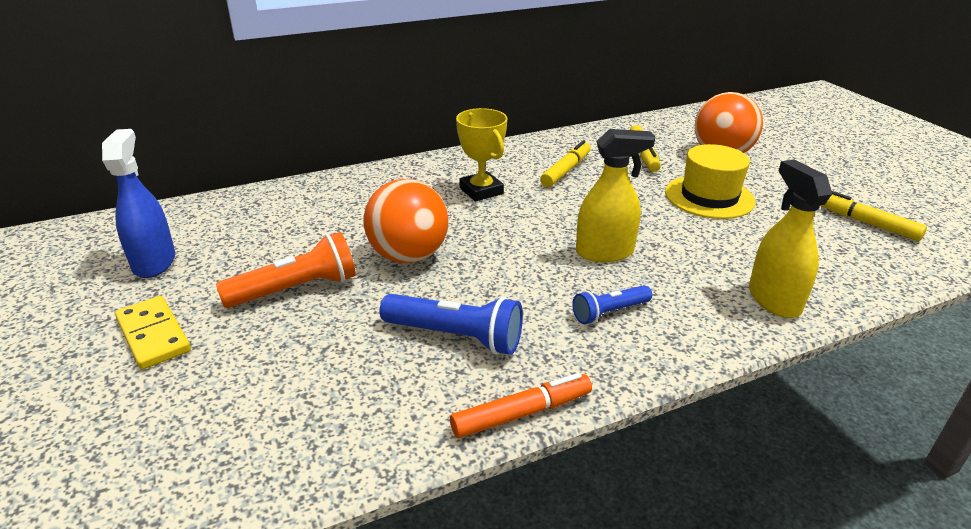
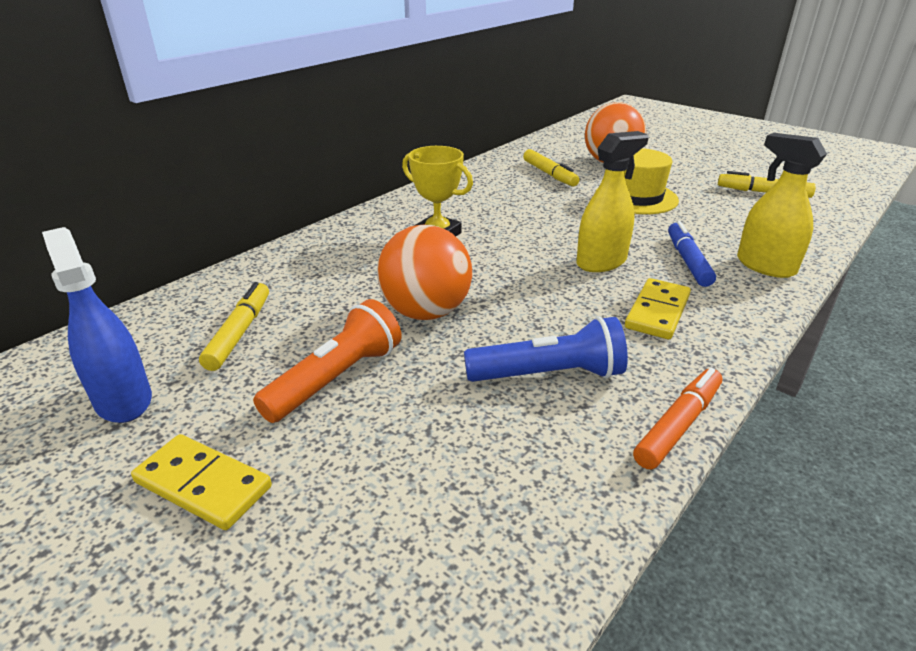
camera: 25 degrees left, 0 degrees up
(566, 170) = (497, 200): yellow marker -> yellow marker (240, 332)
(609, 312) = (657, 312): blue flashlight -> yellow domino
(694, 273) = (687, 261): none -> blue marker

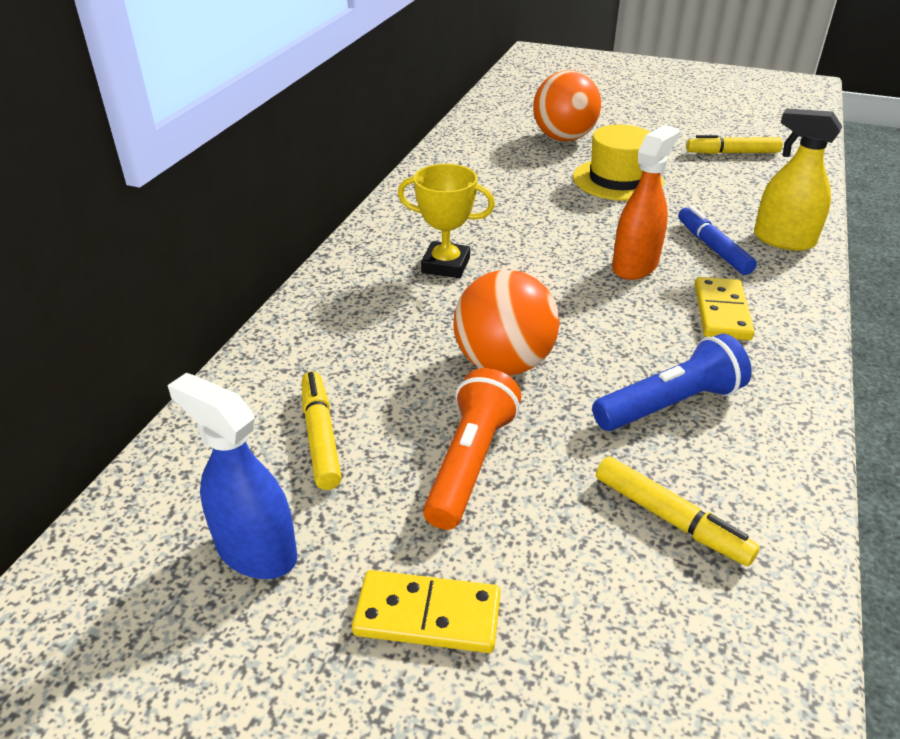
camera: 20 degrees left, 5 degrees up
(549, 174) = (510, 164): yellow marker -> yellow marker (670, 519)
(601, 262) = (635, 266): yellow spray bottle -> orange spray bottle
(678, 425) = (811, 426): orange marker -> none

